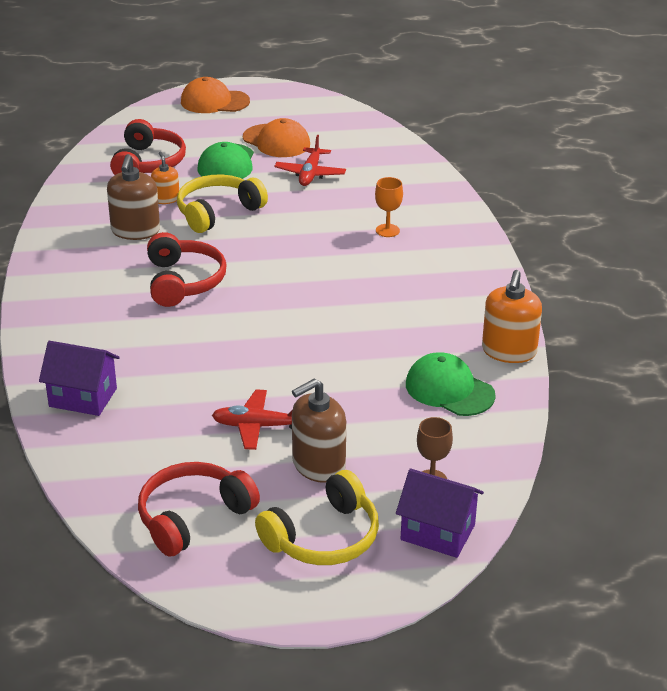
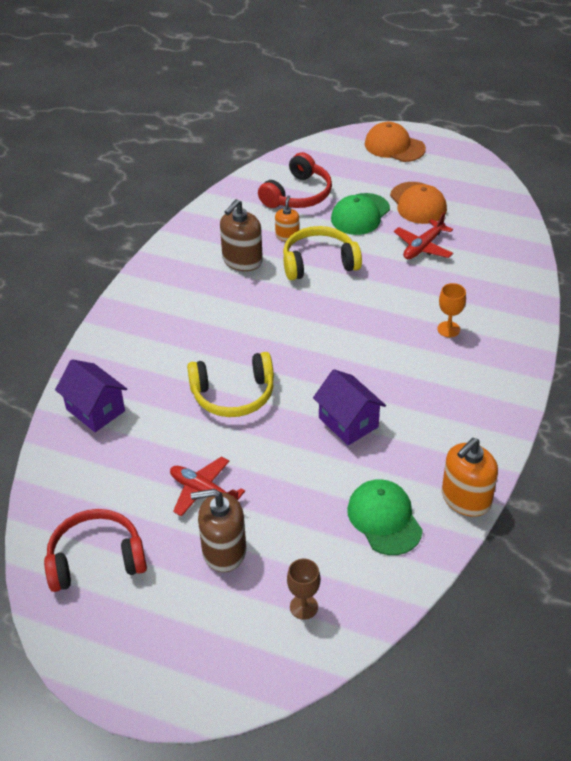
camera: 30 degrees right, 10 degrees up
(183, 281) = (244, 324): red headphones -> none
(323, 537) = (178, 624): yellow headphones -> yellow headphones (233, 394)
(437, 532) = (271, 662): purple house -> purple house (348, 422)

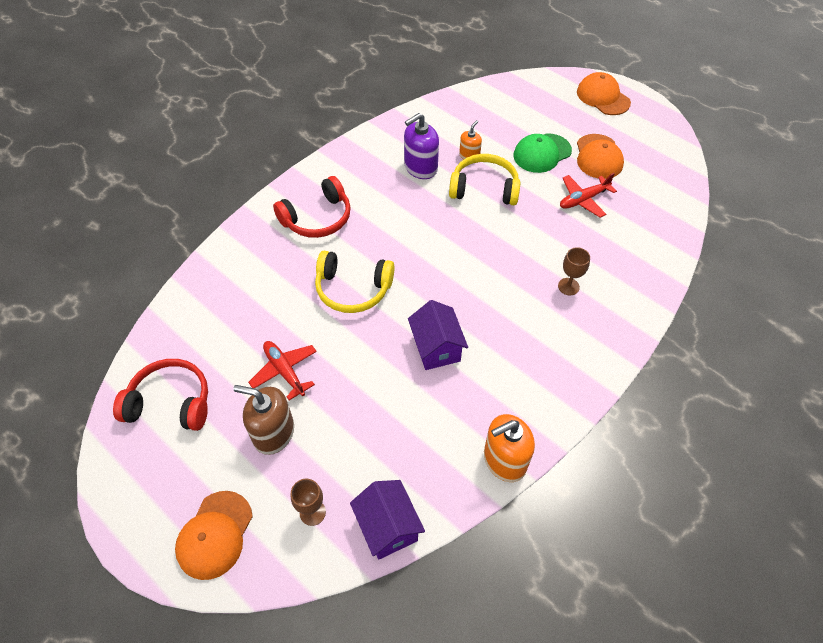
camera: 20 degrees right, 10 degrees up
(95, 410) = (237, 267): purple house -> purple house (388, 527)
(214, 661) = (215, 535): none -> orange cap
(242, 260) = (420, 167): brown soap dispenser -> purple soap dispenser
(298, 194) = (497, 120): red headphones -> red headphones (317, 218)
(384, 519) = (422, 453): green cap -> none
(448, 329) = (568, 286): orange goblet -> brown goblet

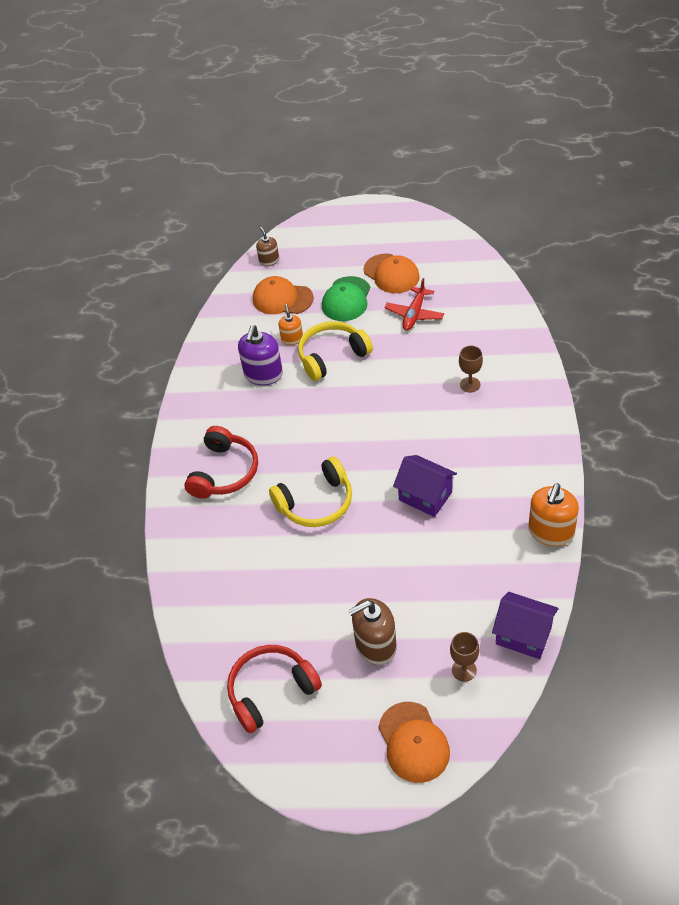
camera: 35 degrees left, 5 degrees down
(285, 371) = (333, 599): red plane -> none
(515, 88) = (269, 260): none -> brown soap dispenser
(603, 97) = (346, 224): orange cap -> orange cap (282, 299)

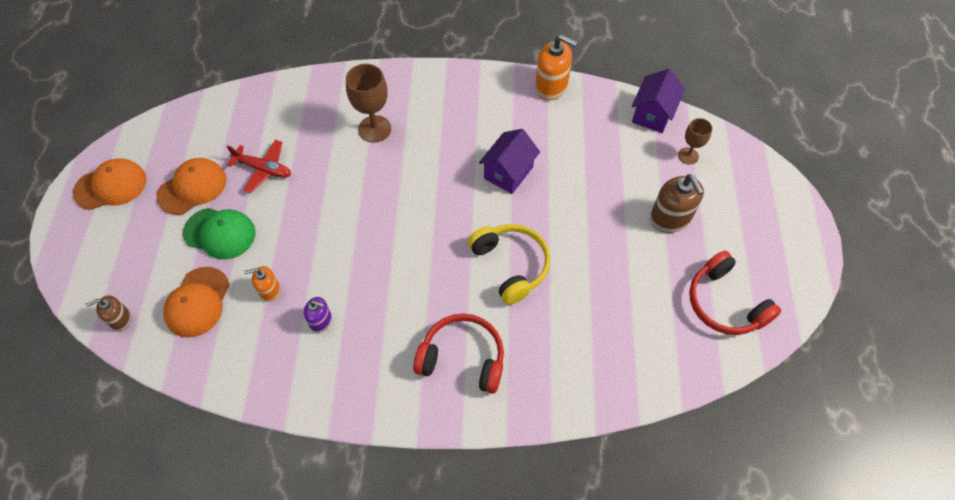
camera: 95 degrees left, 10 degrees up
(263, 374) = (321, 321): purple soap dispenser -> purple soap dispenser, size x0.57
(332, 356) = (308, 249): yellow headphones -> none
(413, 742) = (757, 194): orange cap -> orange cap (111, 186)
(470, 384) = (374, 129): brown goblet -> brown goblet, size x1.65

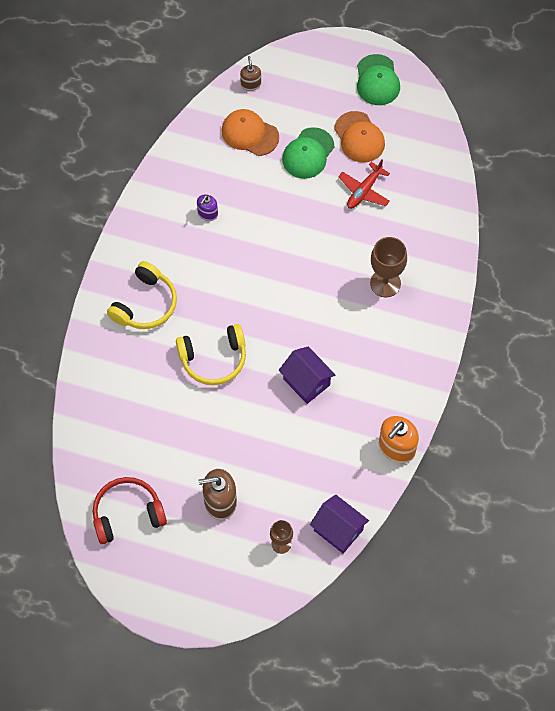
camera: 105 degrees right, 5 degrees up
(111, 186) = (377, 80): orange cap -> green cap
(269, 290) = (245, 182): orange soap dispenser -> none
(462, 358) = (145, 304): red headphones -> yellow headphones

